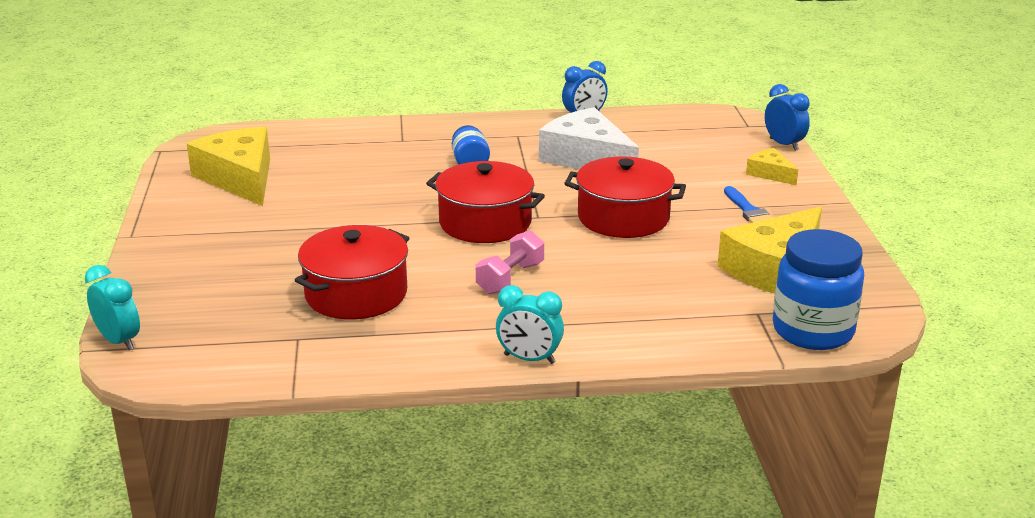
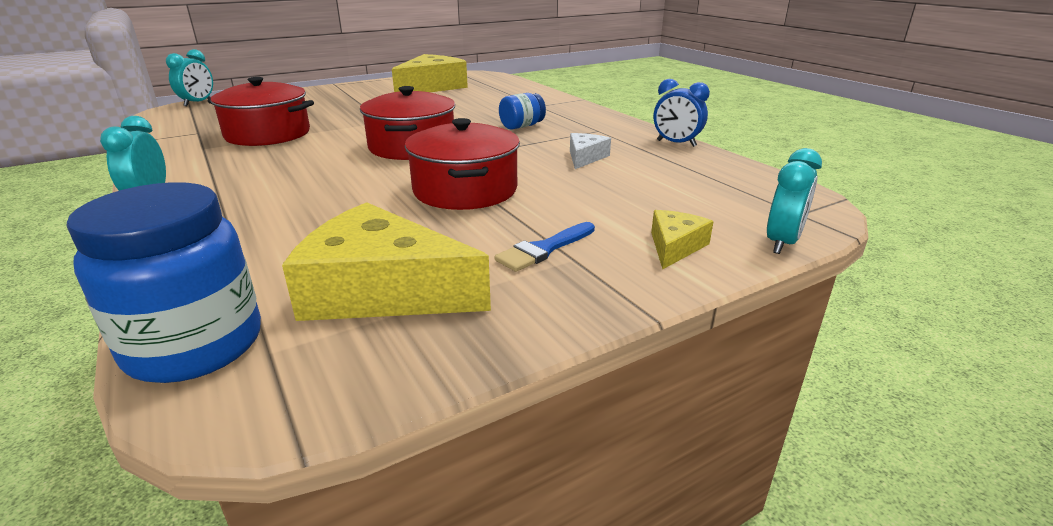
camera: 65 degrees right, 0 degrees up
(510, 278) = (308, 169): pink dumbbell -> none
(587, 158) = (585, 157): white cheese -> white cheese, size x0.49
(784, 144) = (782, 243): blue clock -> turquoise clock

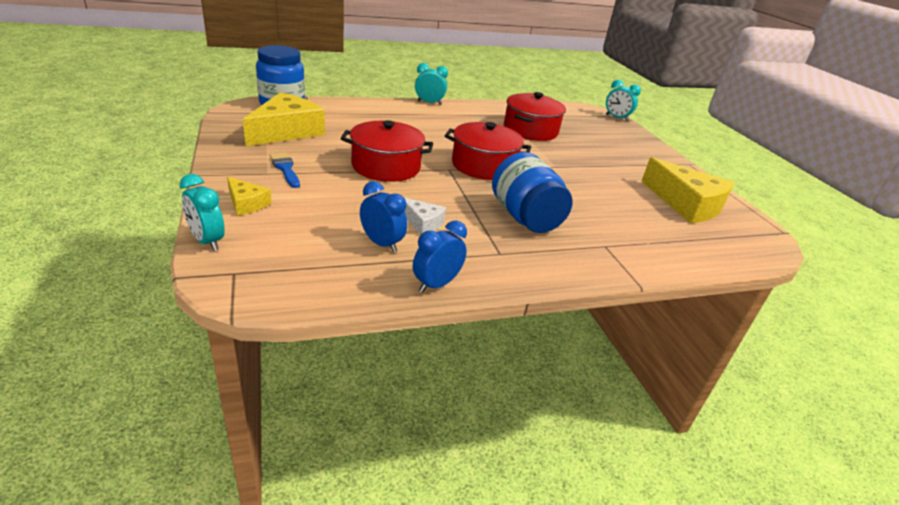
camera: 100 degrees right, 5 degrees up
(522, 126) = (525, 217): blue jar -> blue jar, size x1.85
(648, 167) = (381, 244): none -> blue clock

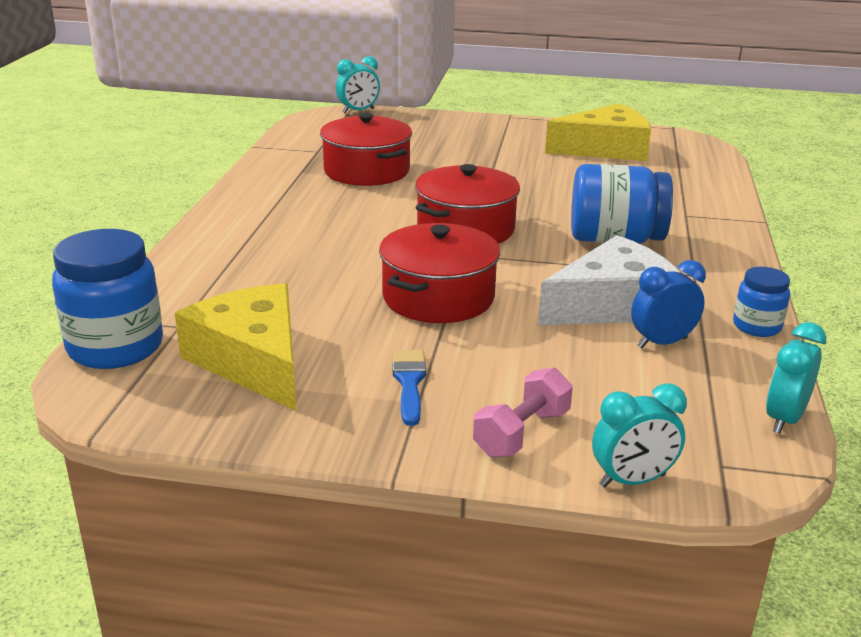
camera: 60 degrees left, 5 degrees down
(246, 203) = (521, 433): yellow cheese -> pink dumbbell
(285, 168) = (409, 382): blue brush -> blue brush turned 90 degrees clockwise
(422, 222) = (613, 305): white cheese -> white cheese, size x2.04
(429, 103) = (212, 214): turquoise clock -> turquoise clock (784, 419)
(436, 284) = (757, 326): blue clock -> blue jar

